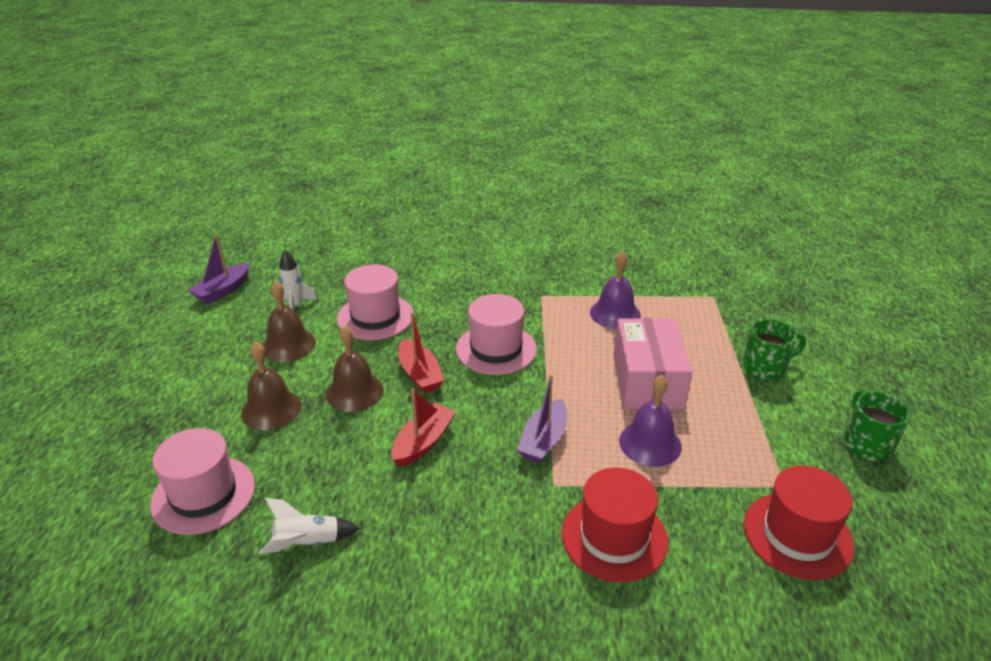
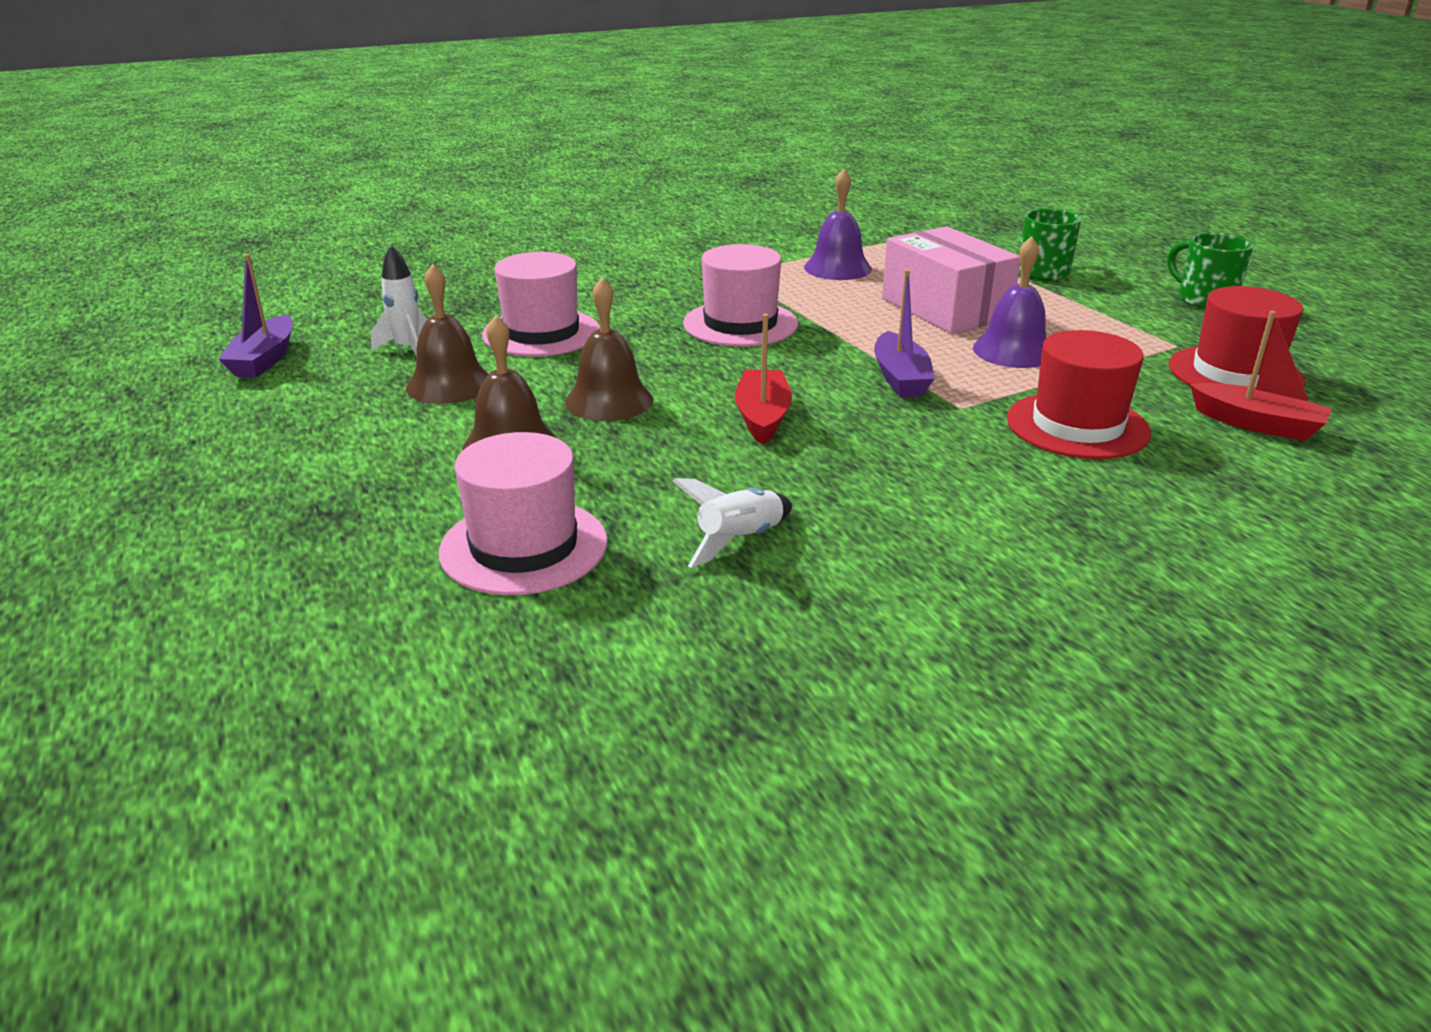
camera: 30 degrees left, 5 degrees down
(420, 374) = (675, 365): red boat -> red boat (1257, 424)

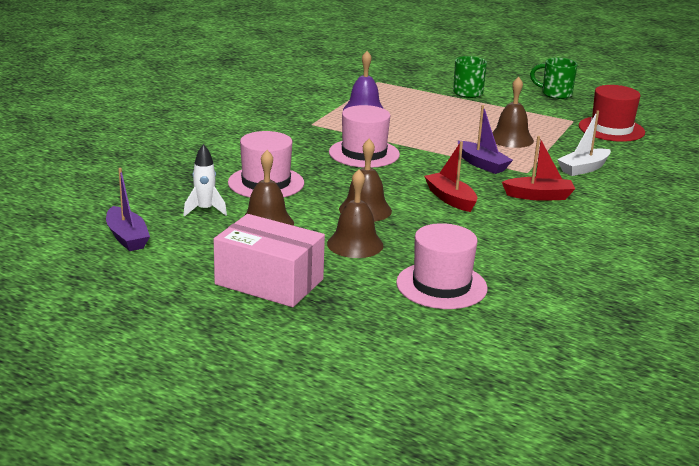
camera: 35 degrees left, 5 degrees down
(739, 540) = (525, 255): white rocket -> none
(945, 308) = (450, 123): pink box -> pink box (269, 282)
(1013, 351) = (511, 139): purple bell -> brown bell
(1077, 426) = (583, 169): red hat -> white boat
(1257, 424) = (646, 151): red boat -> red boat (539, 196)

